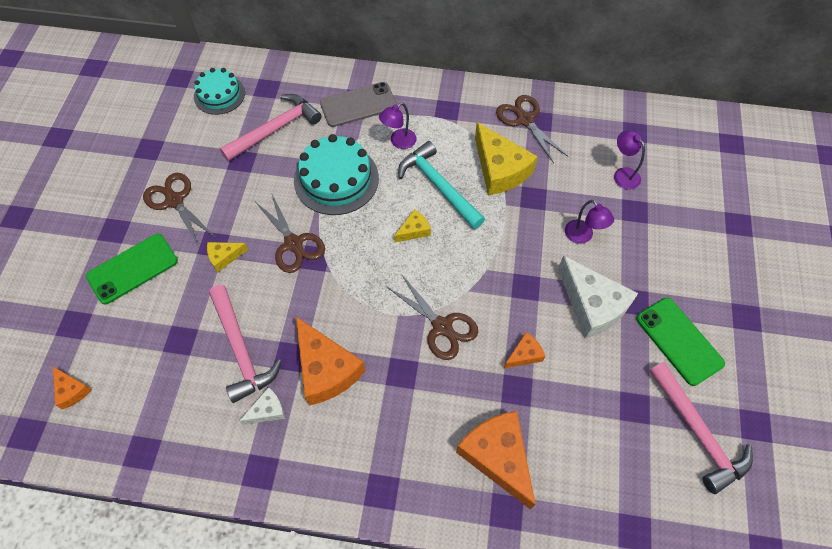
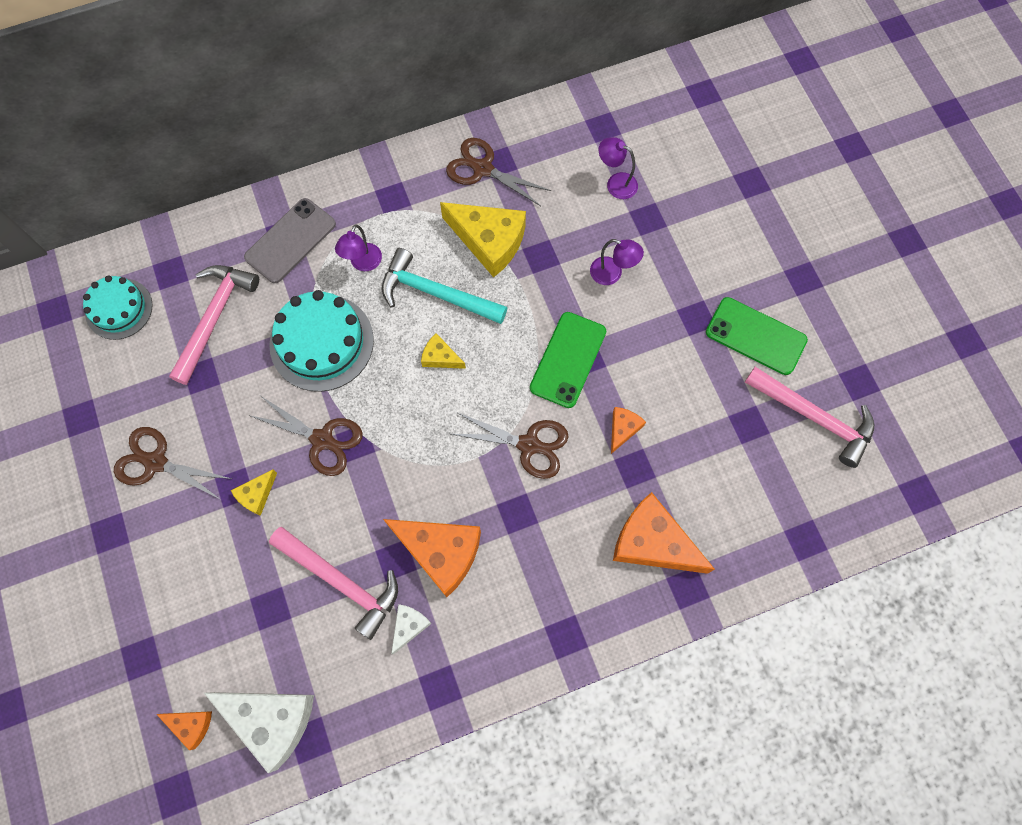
camera: 30 degrees left, 10 degrees up
(133, 269) = (163, 563): green phone -> green phone (568, 359)
(414, 230) = (440, 357): yellow cheese -> yellow cheese turned 90 degrees counterclockwise
(592, 305) = (659, 343): white cheese -> white cheese (271, 720)

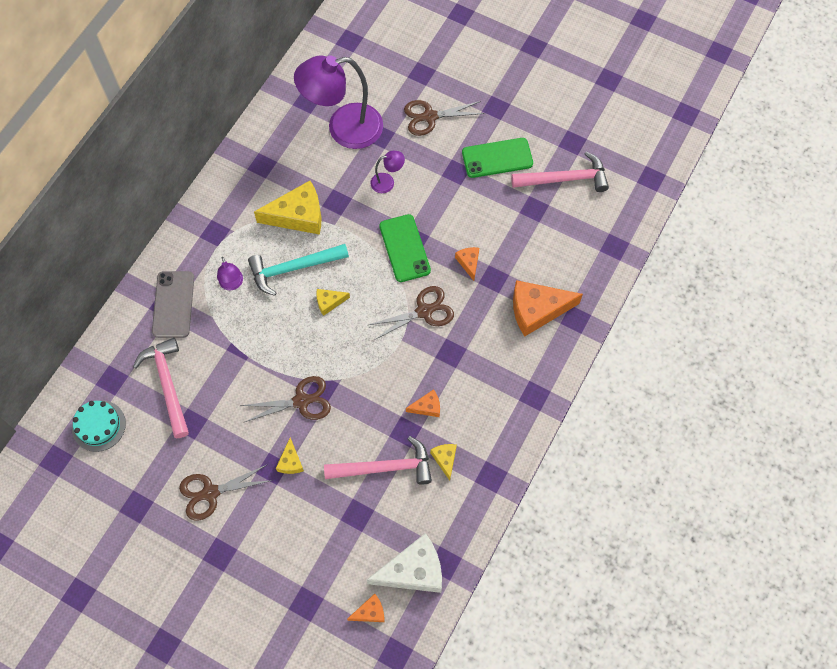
camera: 40 degrees left, 5 degrees down
(321, 342) = (249, 348): turquoise cake -> none
(409, 626) = (445, 459): white cheese -> yellow cheese
(441, 552) = (427, 407): orange cheese -> orange cheese, size x0.49
(482, 169) = (255, 176): brown scissors -> brown scissors (429, 117)
(615, 183) = (343, 129): purple lamp -> purple lamp, size x2.34

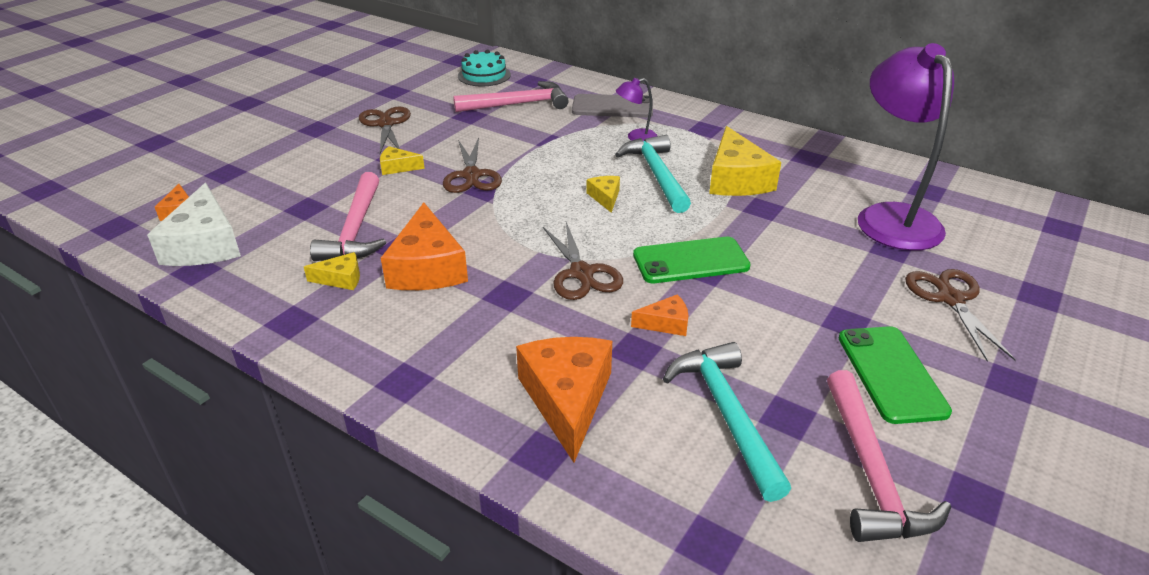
camera: 95 degrees right, 30 degrees down
(387, 182) = (807, 251): purple lamp -> none
(427, 407) = (427, 268): orange cheese -> orange cheese, size x2.04
(537, 235) = (726, 414): none -> turquoise hammer

